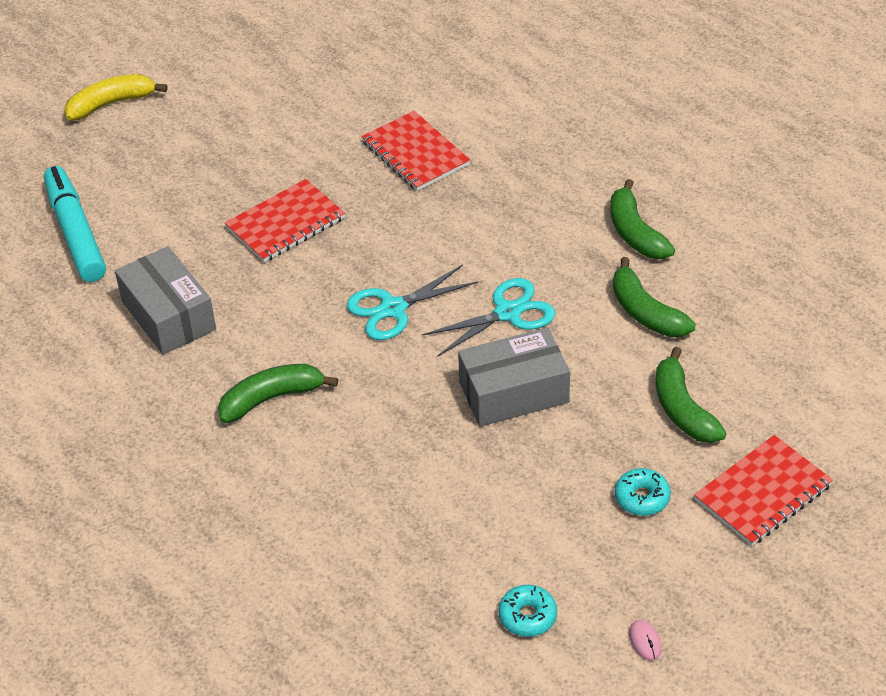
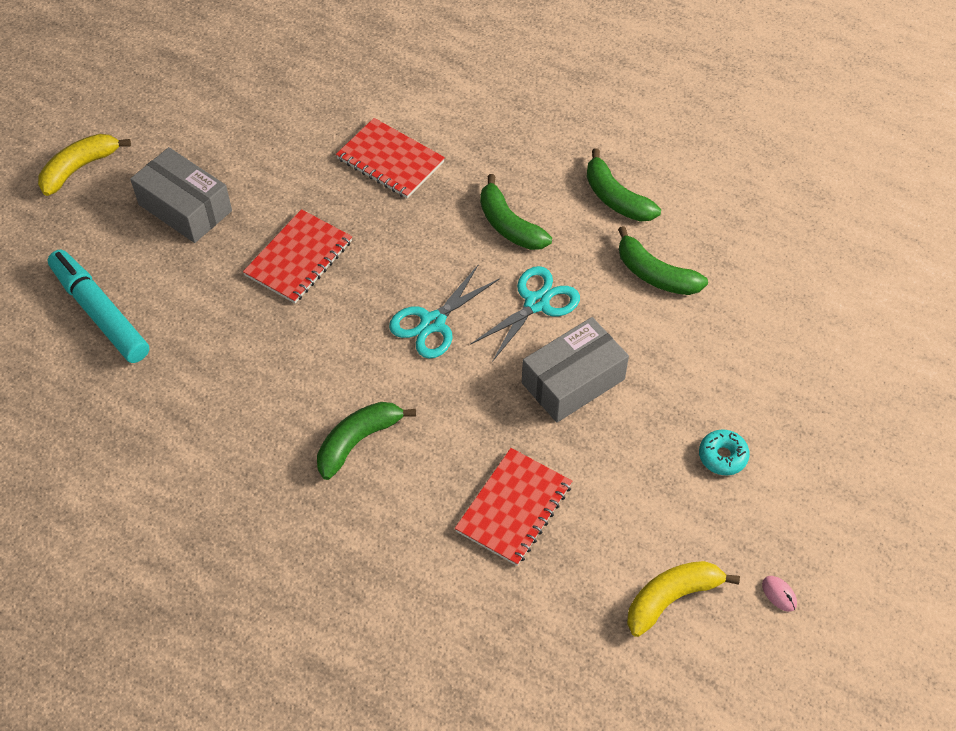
camera: 20 degrees left, 10 degrees up
(168, 315) = (226, 379): grey box -> grey box (185, 207)
(527, 616) = (671, 598): turquoise donut -> yellow banana
(682, 409) = (723, 361): green banana -> green banana (509, 225)
(762, 493) = (820, 425): red notebook -> red notebook (514, 508)

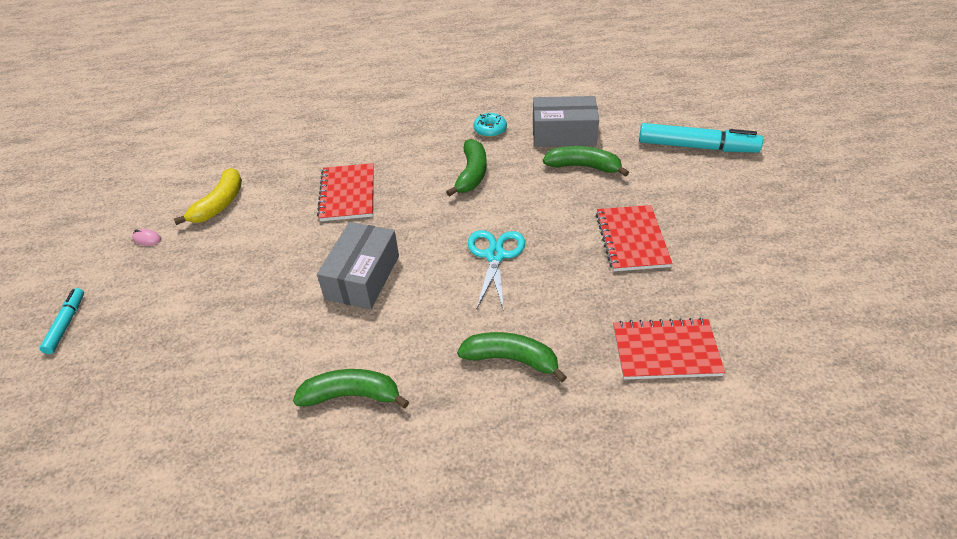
camera: 145 degrees right, 10 degrees down
(79, 168) = (849, 204): yellow banana -> none
(185, 207) = (748, 223): grey box -> grey box (563, 134)
(537, 303) = (433, 312): turquoise scissors -> none
(616, 198) = (440, 449): green banana -> green banana (583, 166)
(722, 456) = (220, 291): turquoise donut -> turquoise donut (490, 130)
(895, 516) = (66, 324): none -> turquoise marker

